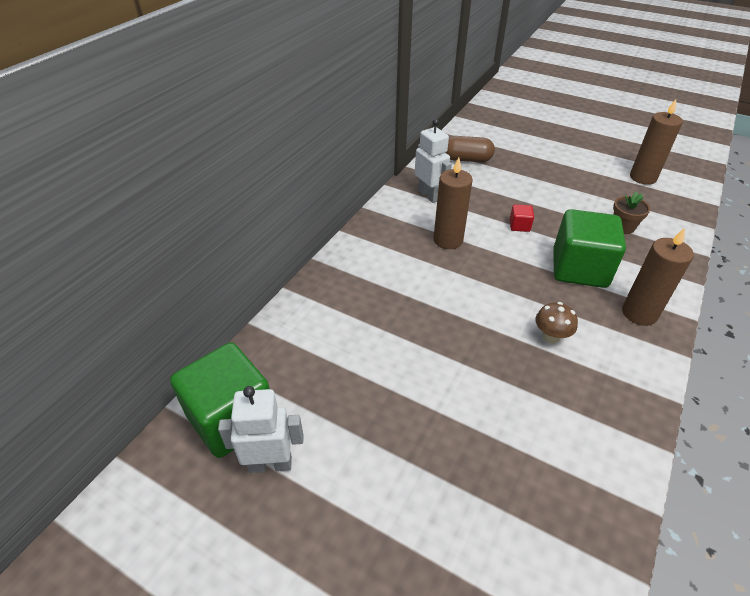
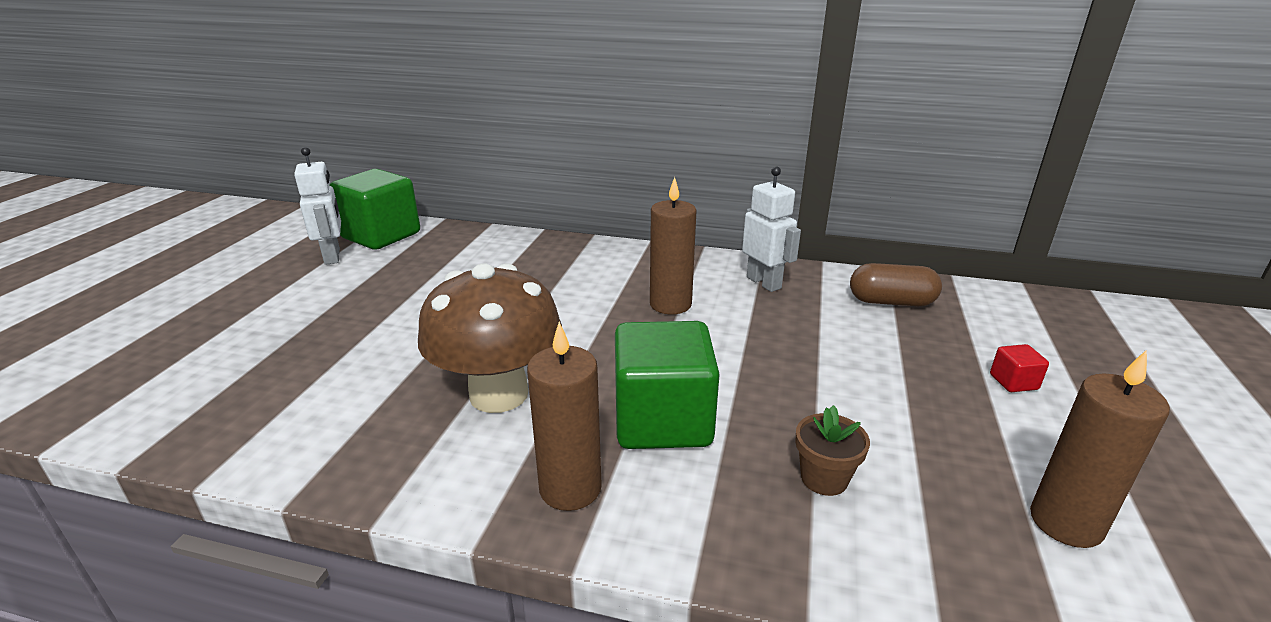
camera: 75 degrees right, 15 degrees down
(429, 195) = (764, 282): white robot -> white robot turned 75 degrees counterclockwise
(466, 159) = (891, 302): brown capsule -> brown capsule turned 75 degrees counterclockwise
(519, 226) = (743, 358): red cube -> red cube (1013, 382)
(550, 337) = (499, 394): brown mushroom -> brown mushroom, size x2.33

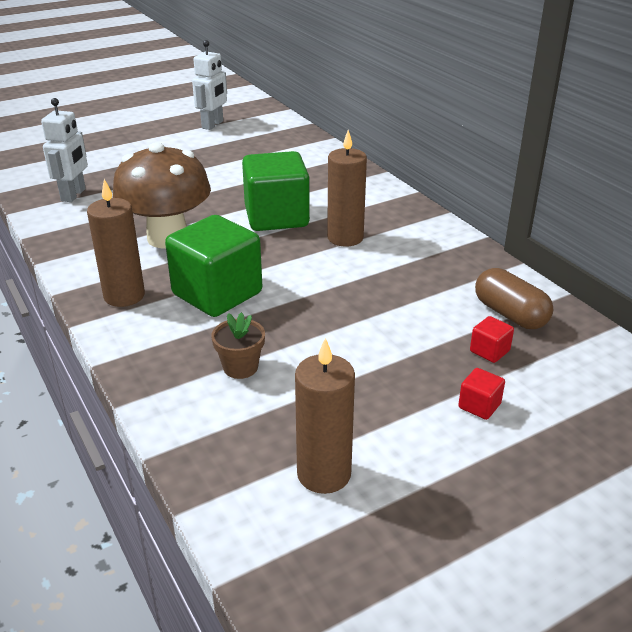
camera: 45 degrees right, 5 degrees up
(381, 235) = (257, 121): green cube -> green cube (276, 217)
(764, 282) = (439, 255): white robot -> white robot (74, 195)
(936, 337) = (489, 351): none -> red cube

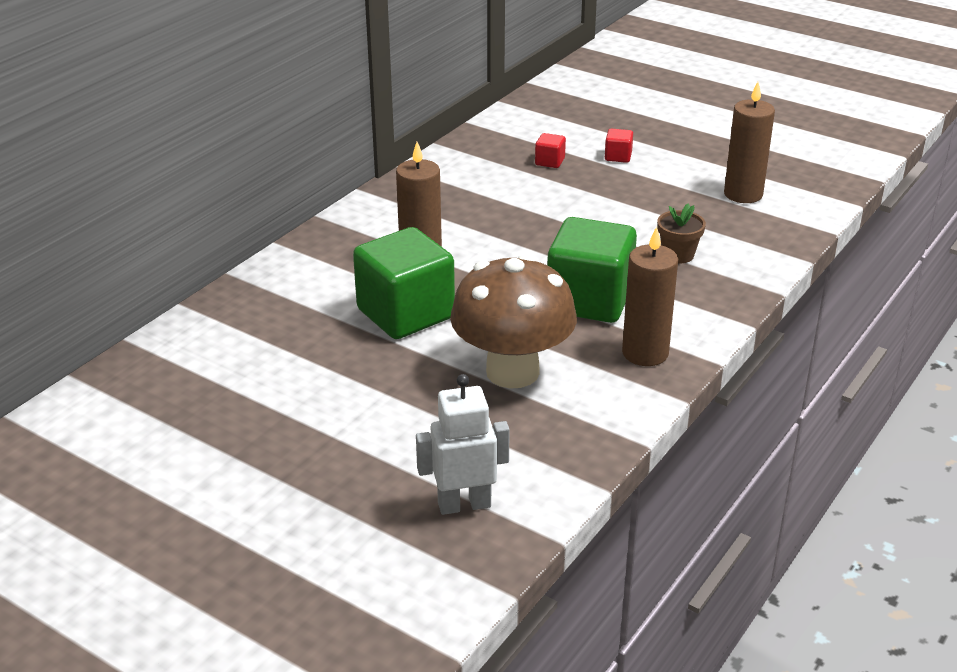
camera: 115 degrees left, 0 degrees up
(213, 125) = (117, 473): white robot -> none
(510, 314) = (490, 160): brown capsule -> none

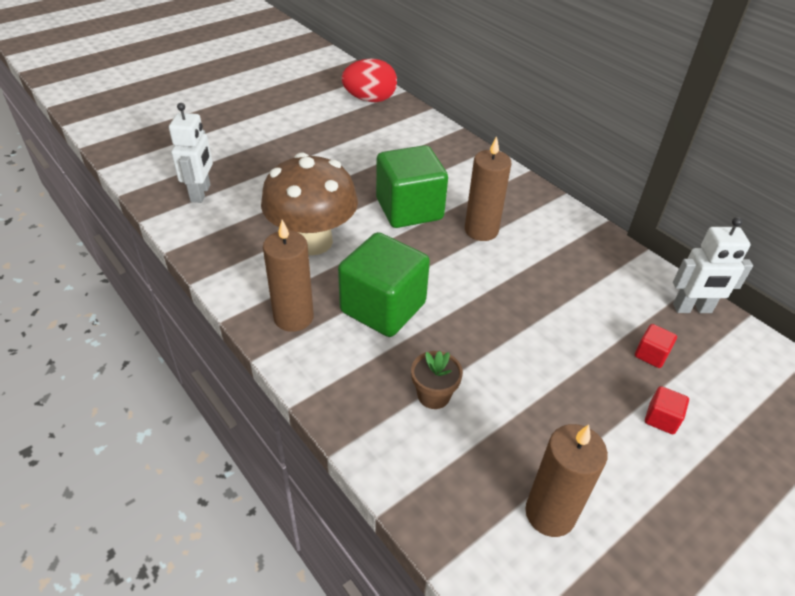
camera: 105 degrees right, 10 degrees up
(111, 405) = (370, 99): none -> red egg
(476, 145) = (692, 309): none -> white robot

